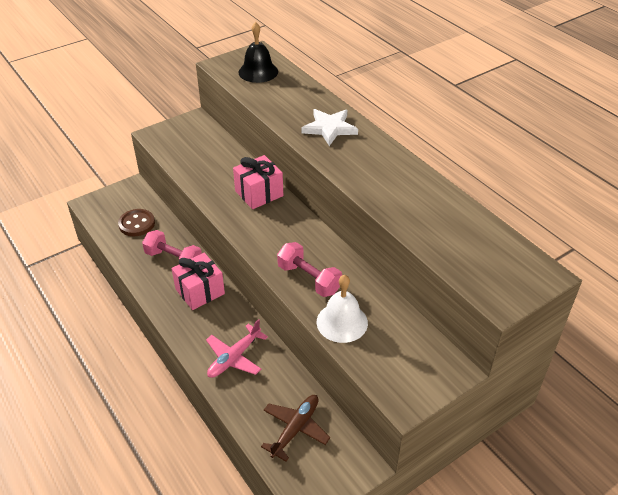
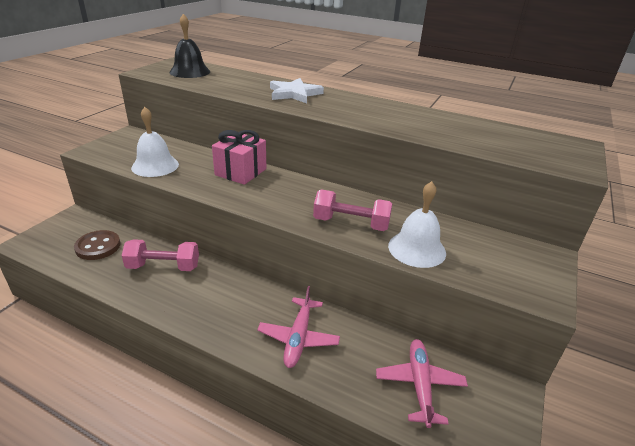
camera: 30 degrees left, 10 degrees down
(194, 166) = (155, 166): none -> white bell
(200, 291) = (214, 287): pink gift -> none
(295, 429) = (419, 385): brown plane -> pink plane

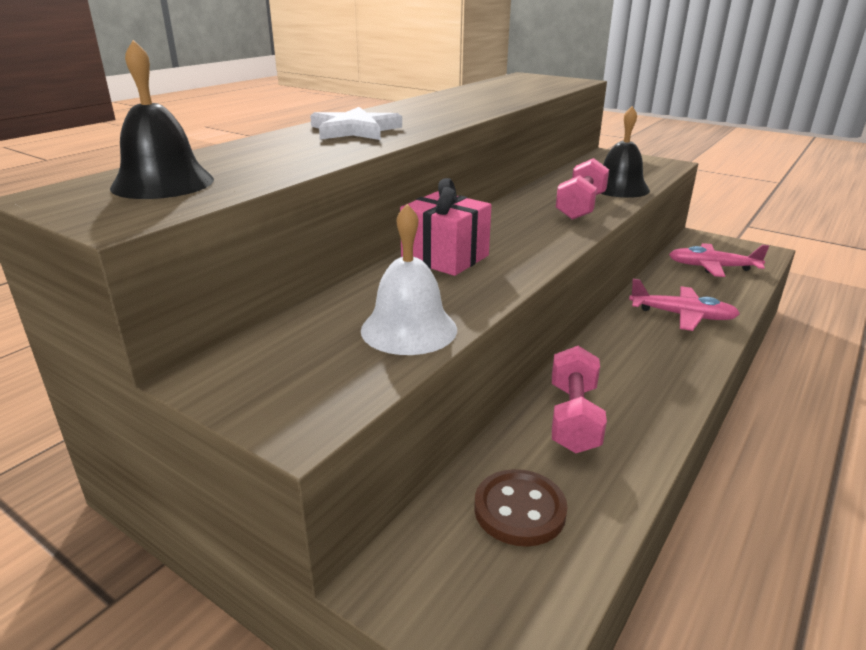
camera: 80 degrees left, 5 degrees down
(417, 249) = (619, 188): white bell -> black bell

